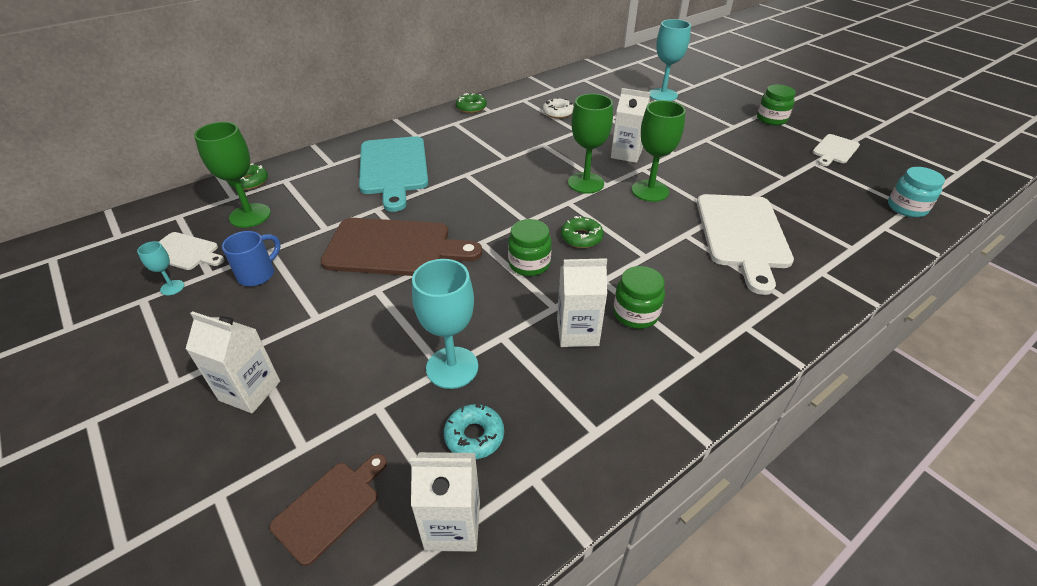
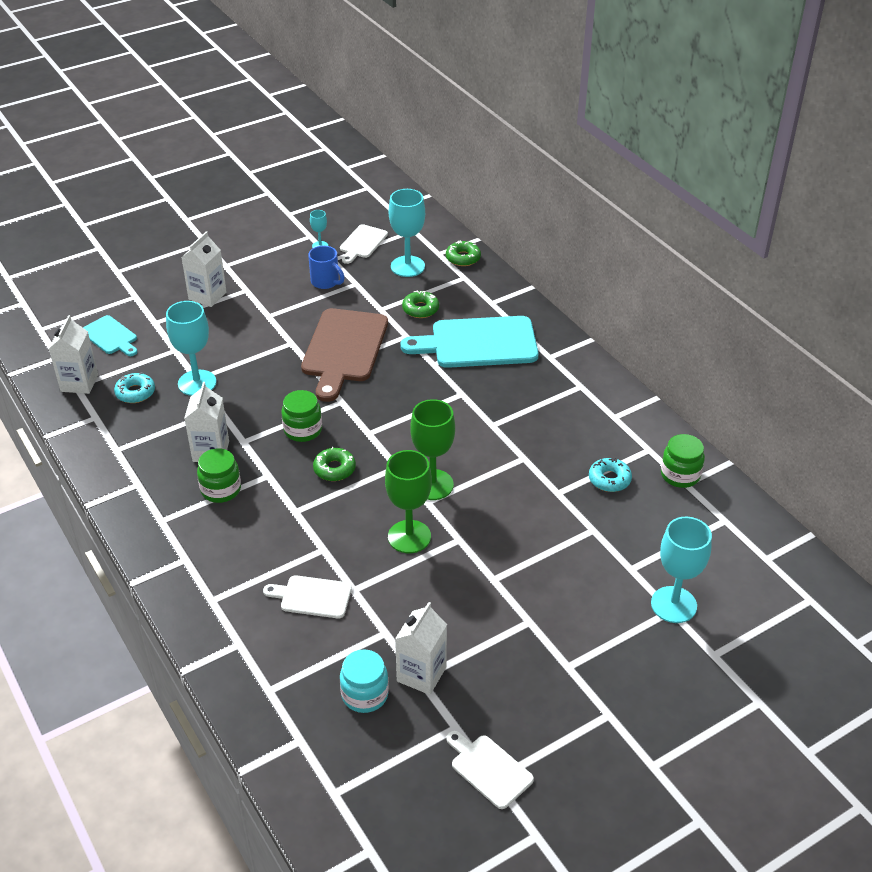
camera: 95 degrees right, 0 degrees up
(250, 215) = (407, 266): green goblet -> turquoise goblet
(330, 507) = (110, 336): brown cutting board -> turquoise cutting board
(471, 107) = (623, 400): green donut -> green donut (420, 309)
(557, 113) = (609, 479): white donut -> turquoise donut
(626, 154) = (495, 530): white carton -> white carton (421, 674)
(742, 235) = (312, 596): white cutting board -> white cutting board, size x0.52
(771, 119) = (590, 723): green jar -> green jar (680, 475)
(906, 208) = (333, 787): turquoise jar -> turquoise jar (365, 694)

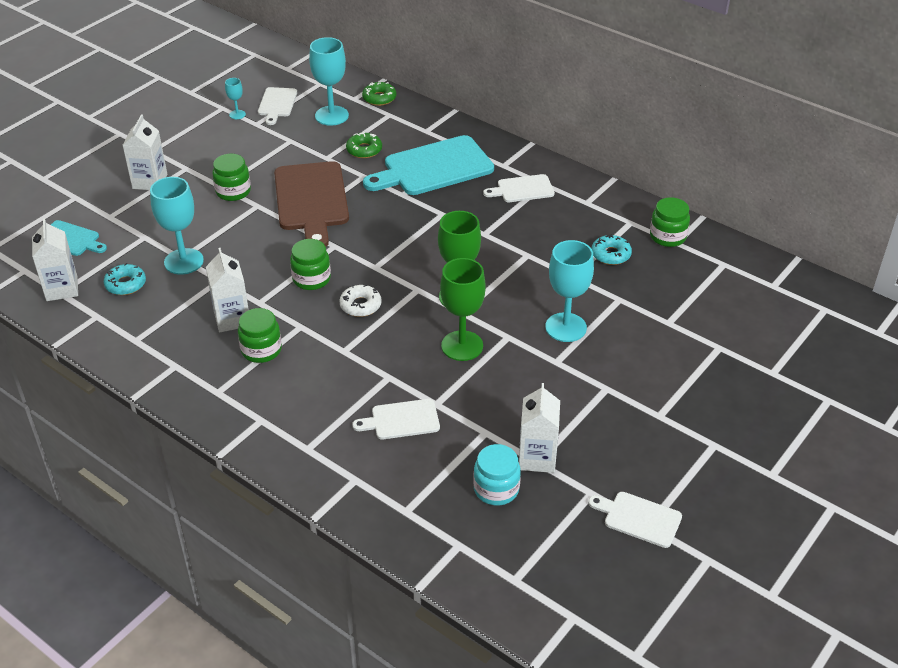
camera: 20 degrees left, 0 degrees up
(276, 323) = (233, 191): none -> green jar
(326, 282) = (261, 145): blue mug -> none
(334, 469) = (360, 305): green donut -> white donut
(555, 387) = (522, 189): none -> white cutting board
(673, 605) = (719, 342): turquoise goblet -> turquoise goblet (565, 327)

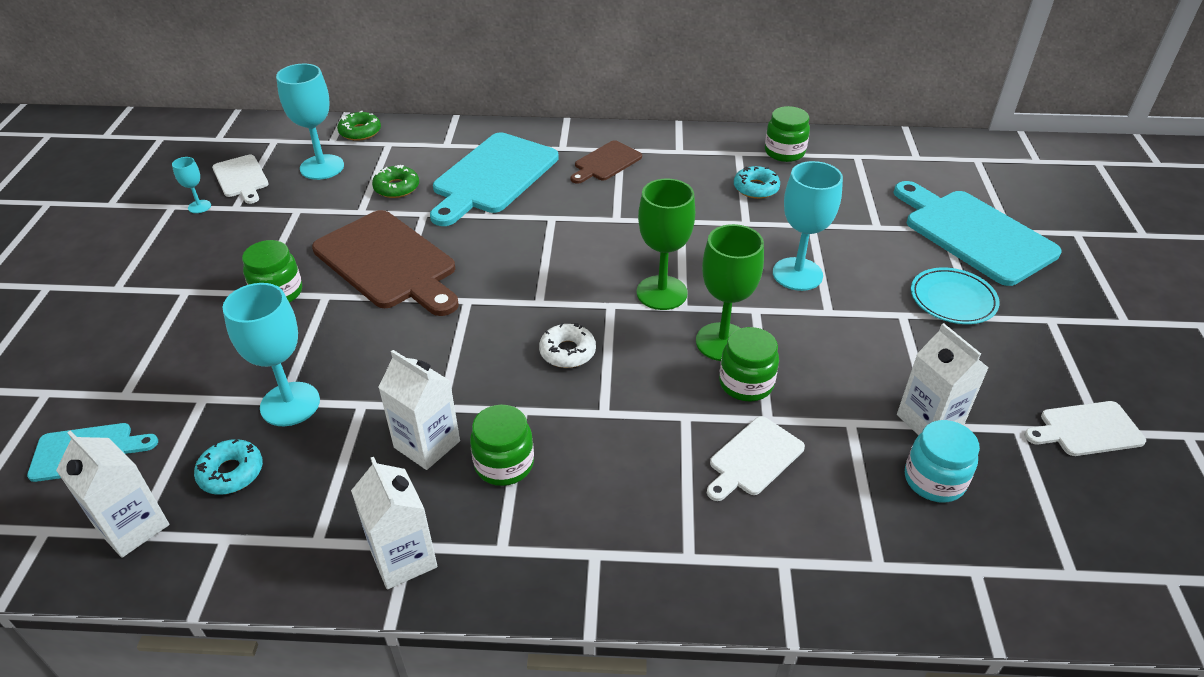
camera: 35 degrees left, 0 degrees up
(150, 181) = (147, 327): white carton -> white carton (403, 558)
(311, 279) = (479, 349): green jar -> green jar (746, 383)
(522, 189) = (605, 162): white cutting board -> brown cutting board
(657, 396) = (952, 300): none -> turquoise plate
(739, 361) = (974, 234): none -> turquoise cutting board

